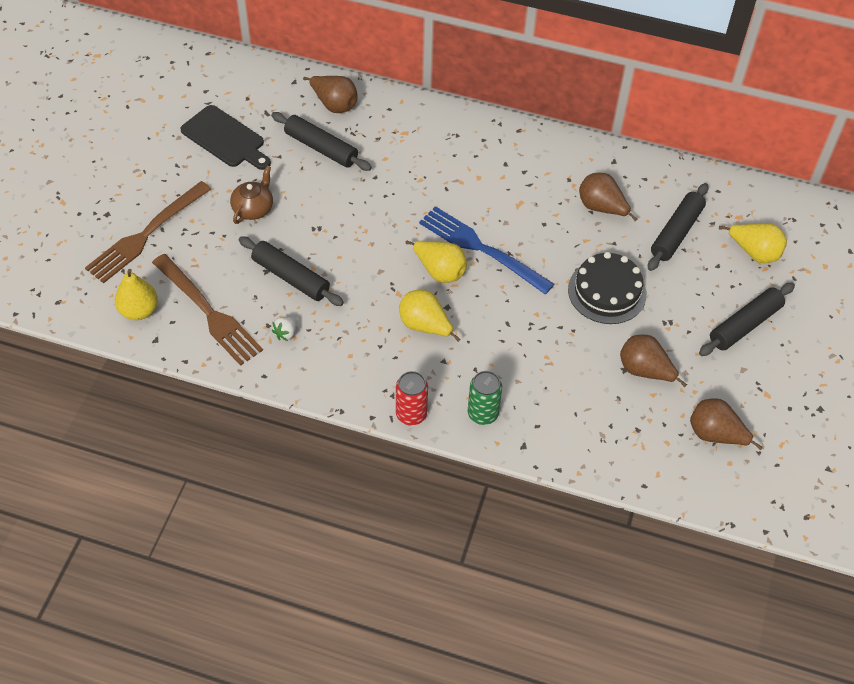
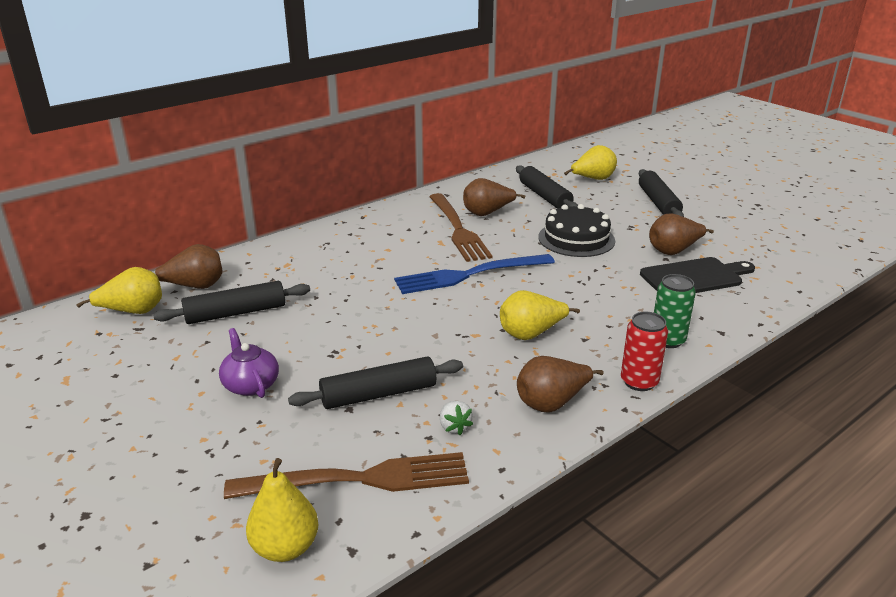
camera: 55 degrees left, 25 degrees down
(146, 235) = (171, 489): brown fork -> brown fork (458, 229)
(225, 139) = (127, 368): black cutting board -> black cutting board (695, 277)
(253, 208) = (250, 385): brown teapot -> purple teapot
(439, 271) = (472, 303): yellow pear -> yellow pear (133, 311)
(715, 434) = (760, 246): brown pear -> brown pear (552, 403)

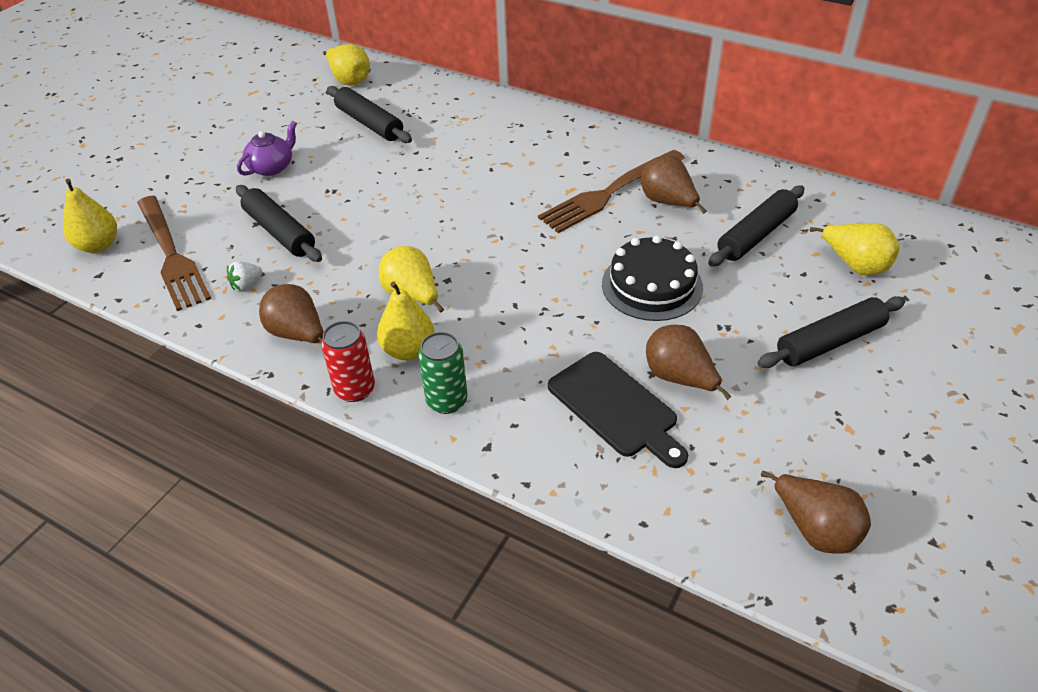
camera: 70 degrees right, 15 degrees up
(195, 287) = (400, 90): brown pear -> brown pear (815, 529)
(469, 275) = (509, 227): blue fork -> none
(600, 347) = (408, 350): none -> yellow pear

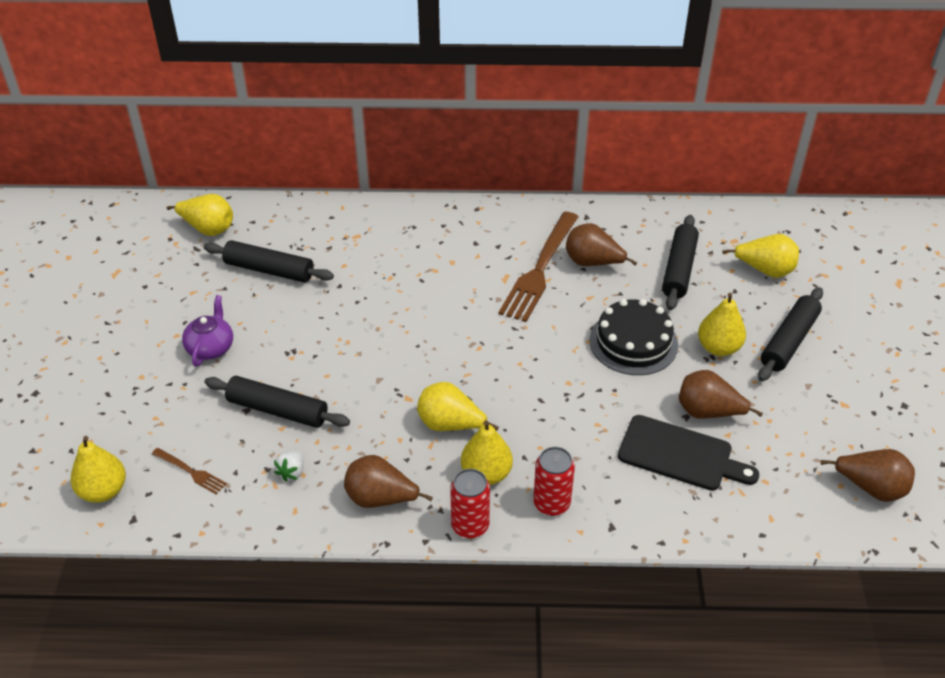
camera: 30 degrees left, 0 degrees up
(172, 255) = (191, 472): brown fork -> brown fork, size x0.45
(447, 401) = (551, 503): green can -> red can
(741, 321) = (718, 348): none -> yellow pear

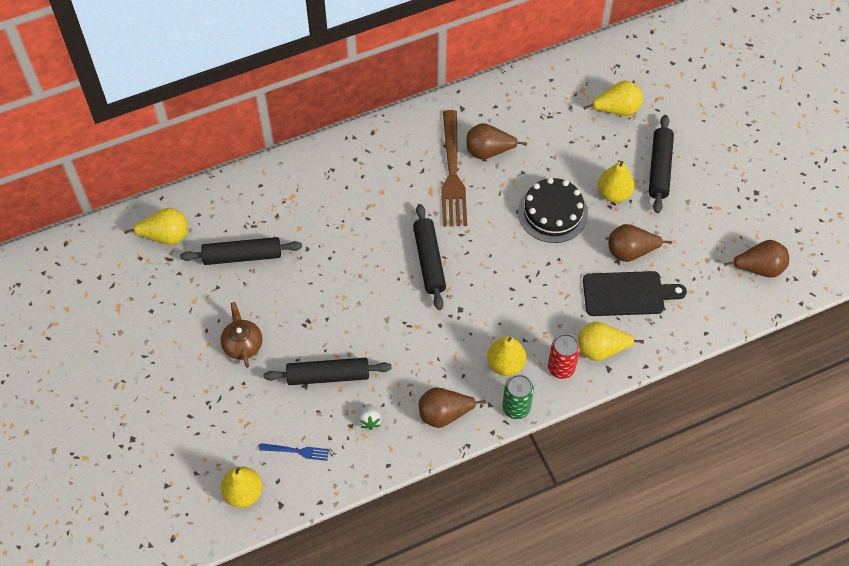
camera: 25 degrees left, 15 degrees up
(191, 472) = (297, 451): brown fork -> blue fork
(211, 347) = (242, 344): purple teapot -> brown teapot
(450, 425) = (459, 336): yellow pear -> yellow pear (601, 349)
(470, 525) = (516, 408): red can -> green can
(678, 269) = (554, 133): black rolling pin -> black rolling pin (429, 261)

